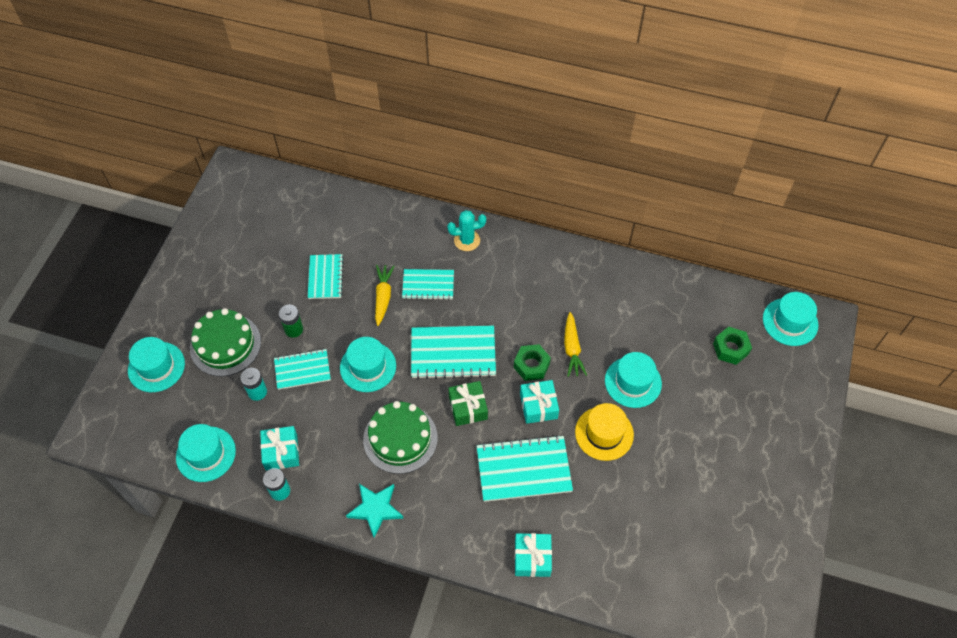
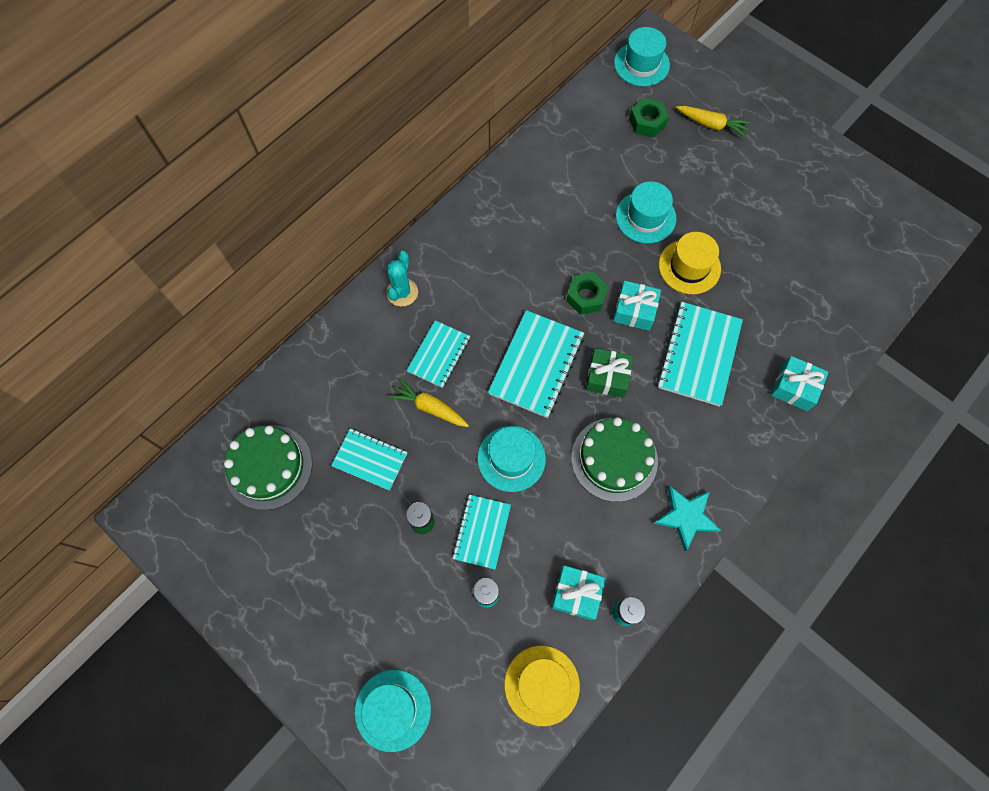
camera: 65 degrees left, 10 degrees up
(206, 454) = (542, 685): turquoise hat -> yellow hat
(225, 344) = (403, 611): green cake -> green cake (268, 467)
(572, 349) = (584, 252): yellow carrot -> yellow carrot (712, 125)

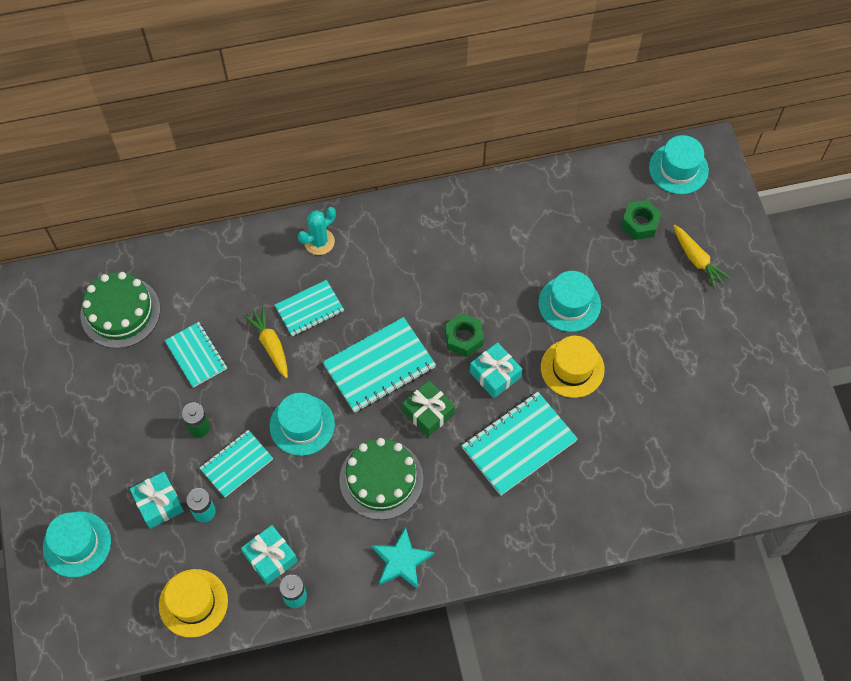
camera: 35 degrees right, 5 degrees down
(794, 387) = (578, 523): turquoise gift -> turquoise gift (159, 503)

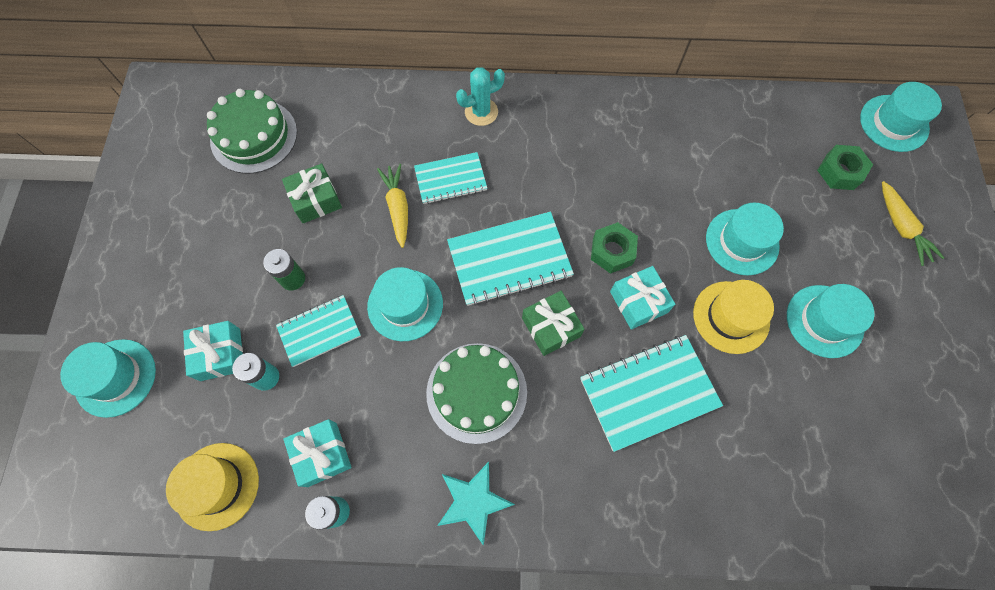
camera: 15 degrees right, 5 degrees up
(196, 355) = (316, 200): turquoise notebook -> green gift
(647, 353) = (824, 321): none -> turquoise hat

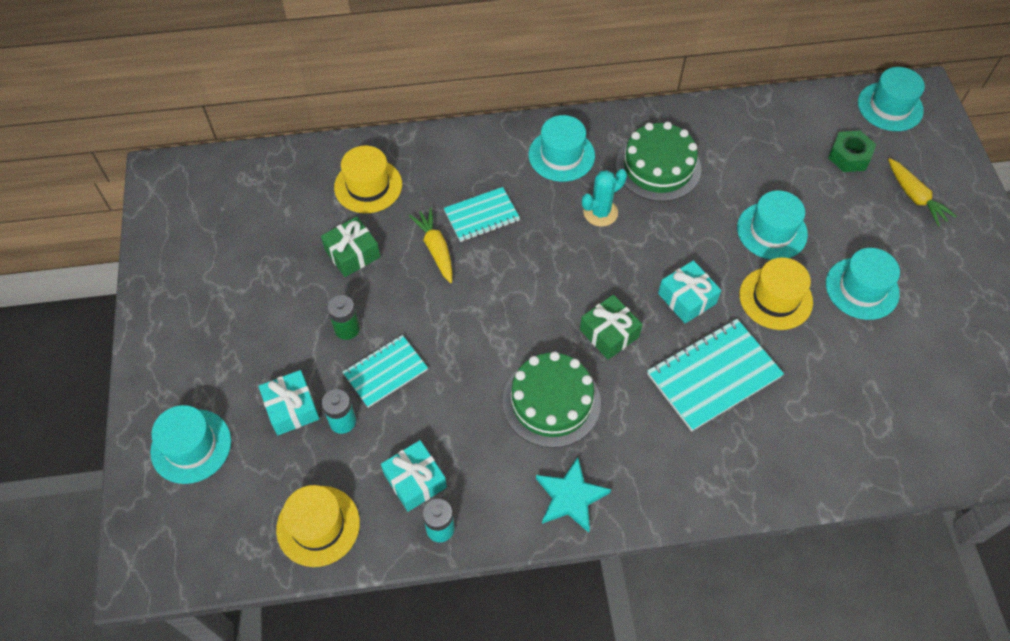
camera: 10 degrees left, 10 degrees down
(254, 136) = (275, 204): green cake -> green cake (658, 167)
(347, 131) = (368, 186): none -> yellow hat
(405, 305) = (464, 335): turquoise hat -> turquoise hat (561, 155)
(481, 112) = (497, 150): turquoise cactus -> turquoise cactus (600, 212)
(509, 260) = (555, 280): turquoise notebook -> none
(612, 251) = (652, 257): green nut -> none

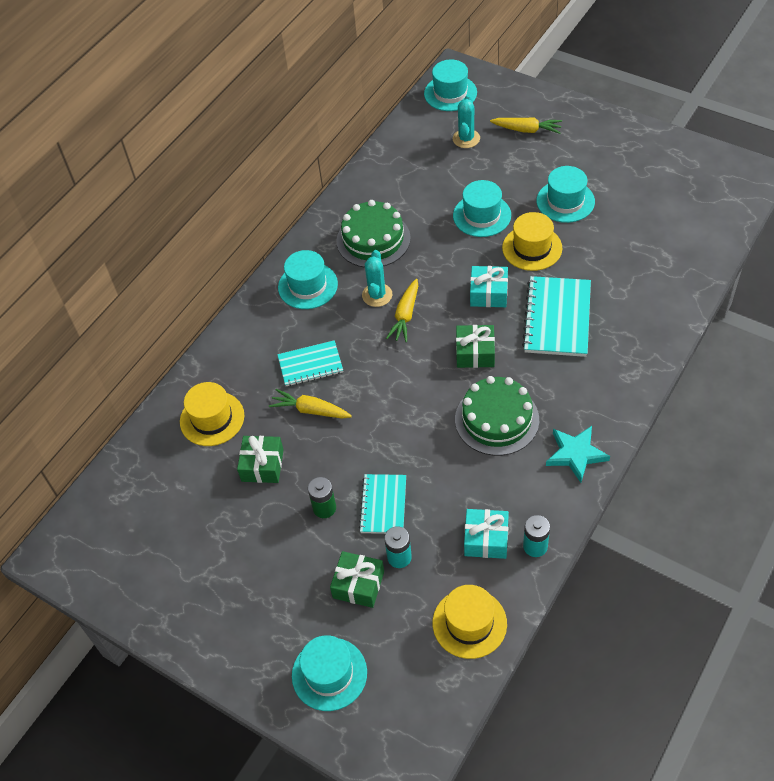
camera: 45 degrees left, 5 degrees down
(292, 408) = (358, 584): turquoise gift -> green gift
(481, 216) = (310, 365): turquoise notebook -> turquoise notebook turned 60 degrees clockwise
(599, 249) = (405, 315): none -> yellow carrot
(849, 156) = (466, 139): green nut -> turquoise cactus

